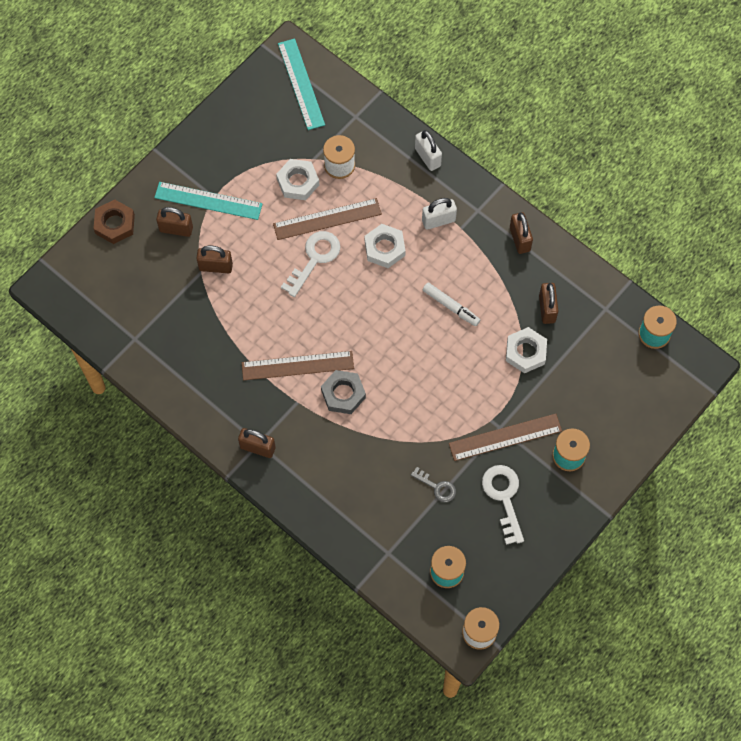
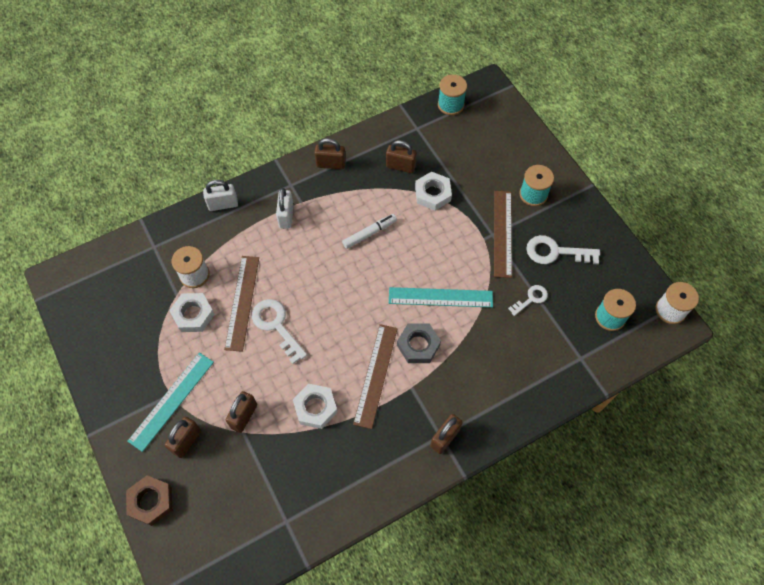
camera: 70 degrees left, 5 degrees down
(301, 84) = (96, 280): turquoise ruler -> turquoise ruler (440, 297)
(384, 248) = (292, 265): white nut -> white nut (315, 408)
(437, 487) = (531, 299): grey key -> white key

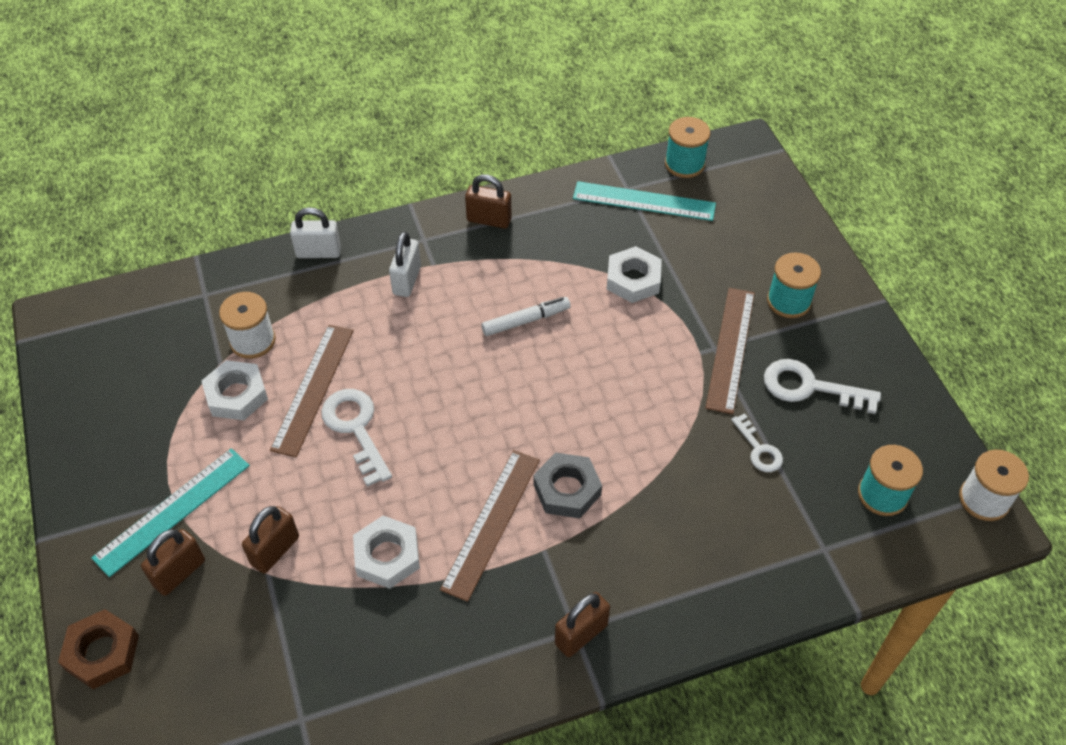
camera: 10 degrees right, 10 degrees down
(400, 166) = (592, 236): brown padlock -> none
(440, 297) = (616, 426): turquoise ruler -> turquoise ruler (644, 201)
(531, 299) = (758, 449): white key -> white key turned 90 degrees clockwise

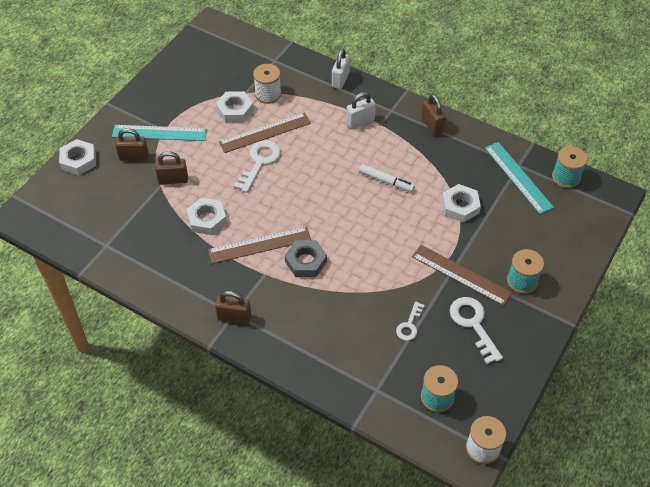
camera: 50 degrees right, 0 degrees up
(102, 652) = (78, 160): brown nut -> white nut
(318, 252) = (340, 80): white padlock -> white padlock turned 60 degrees clockwise
(731, 349) = (461, 275): brown ruler -> brown ruler turned 60 degrees clockwise

